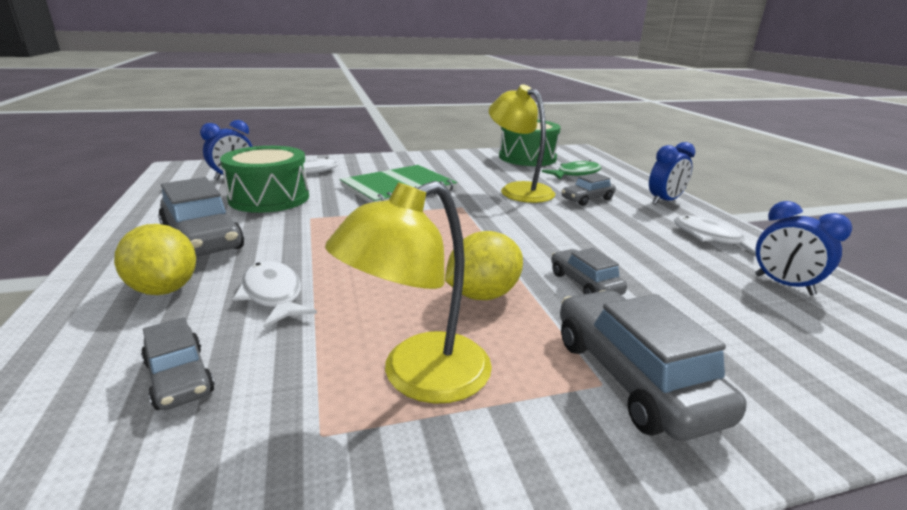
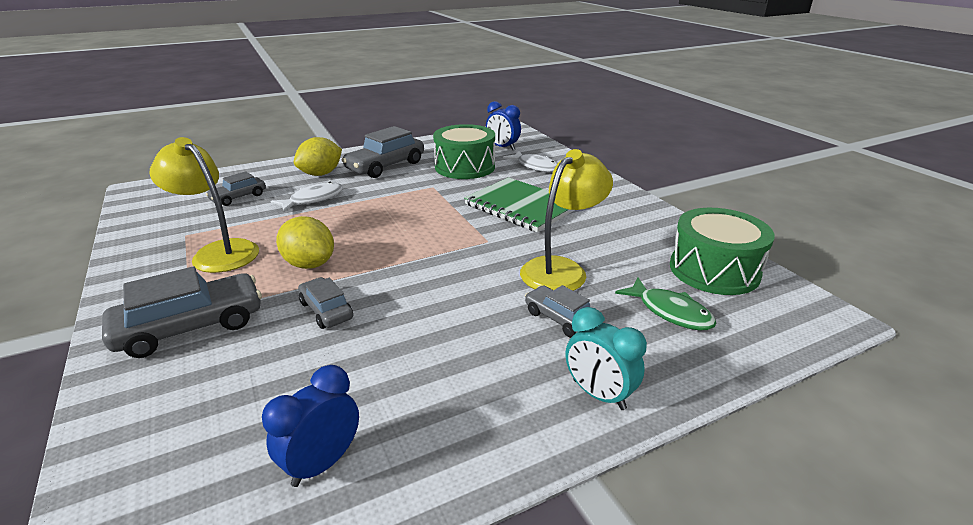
camera: 80 degrees right, 5 degrees up
(585, 284) = (326, 310): grey car -> grey car turned 90 degrees counterclockwise
(664, 201) = (598, 394): blue clock -> turquoise clock
(711, 238) = (460, 422): white fish -> none

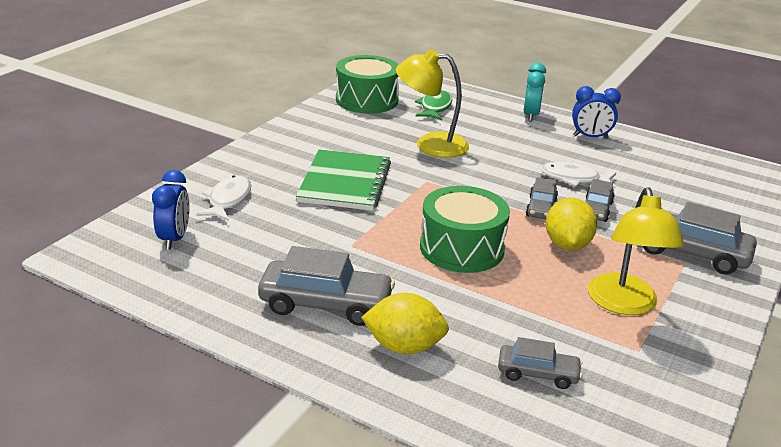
camera: 125 degrees left, 0 degrees up
(313, 199) = (472, 310): white fish -> white fish (574, 179)
(322, 463) = (669, 163): blue clock -> blue clock (590, 137)
(465, 167) = (272, 244): green drum -> green drum (462, 248)
(560, 319) = (487, 134): grey car -> grey car (541, 208)

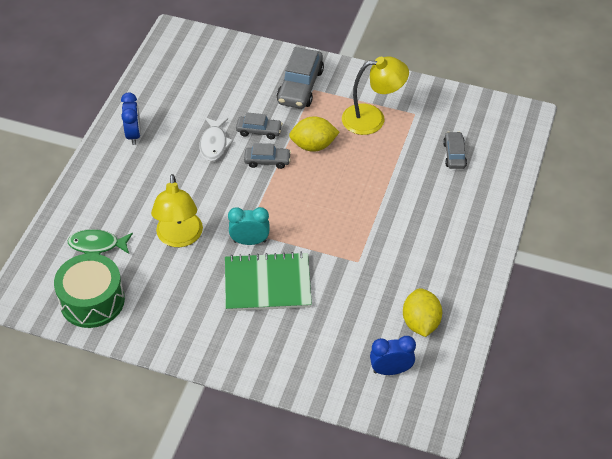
camera: 100 degrees left, 20 degrees up
(228, 200) = (322, 354): white fish -> none
(326, 304) = (432, 260): grey car -> none
(404, 347) = (457, 215): yellow lemon -> yellow lemon (420, 323)
(462, 248) = (339, 200): green drum -> none
(531, 115) = (98, 175): turquoise clock -> turquoise clock (250, 241)

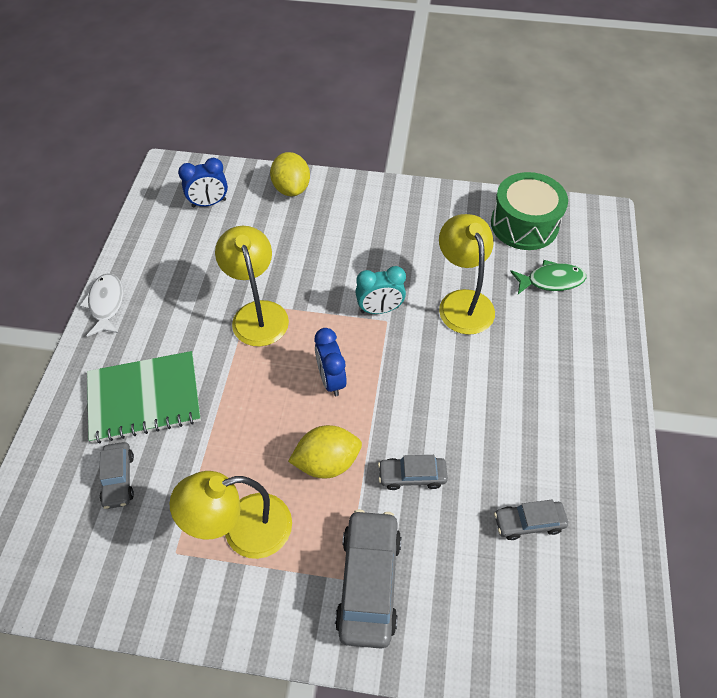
camera: 170 degrees right, 5 degrees up
(134, 134) = (587, 440): blue clock -> blue clock (331, 379)
(214, 144) = (469, 442): white fish -> white fish (106, 304)
(267, 161) = (387, 425): grey car -> grey car (528, 522)
(267, 284) = (347, 265): green notebook -> green notebook (144, 398)
(351, 252) = (257, 313): none -> yellow lamp
(420, 323) = (178, 249): yellow lemon -> yellow lemon (291, 188)

